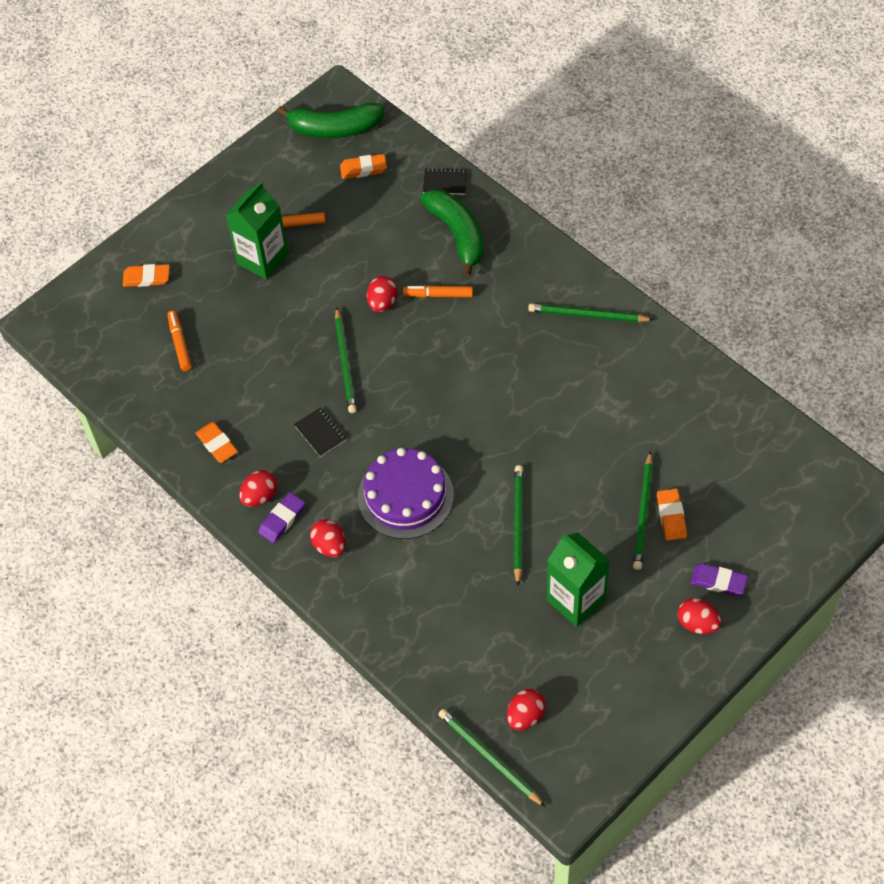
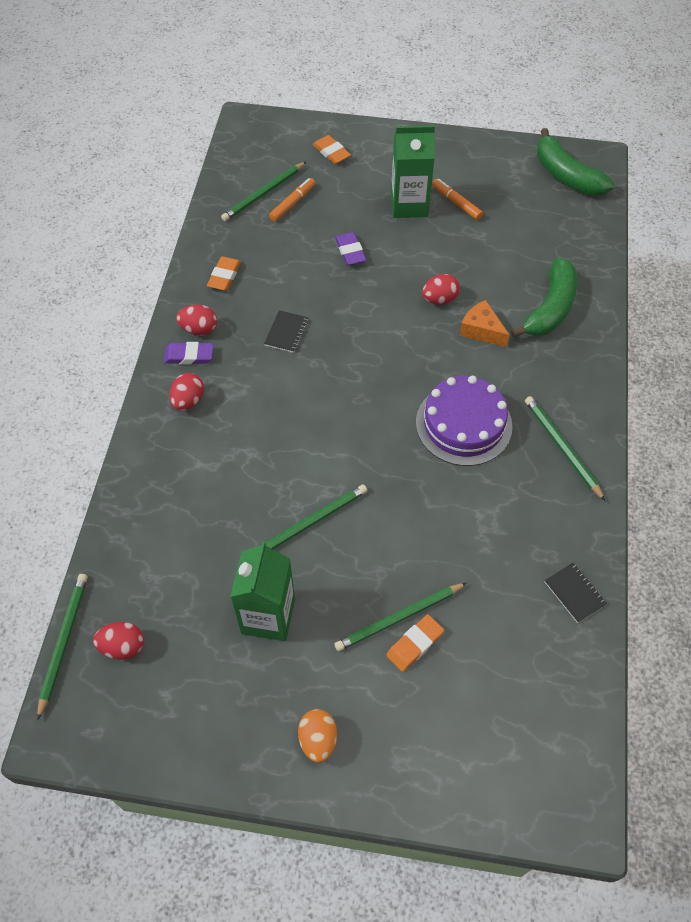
camera: 50 degrees right, 0 degrees up
(345, 362) = (363, 309): green pencil -> green pencil (264, 193)
(363, 169) = (549, 214): orange eraser -> none
(405, 496) = (274, 424): purple cake -> purple cake (463, 424)
(438, 295) = (481, 330): orange marker -> orange cheese
(445, 182) = (590, 271): black notebook -> black notebook (574, 593)
(697, 623) = (318, 740): red egg -> orange egg
(718, 581) = (377, 731): purple eraser -> purple eraser (350, 251)

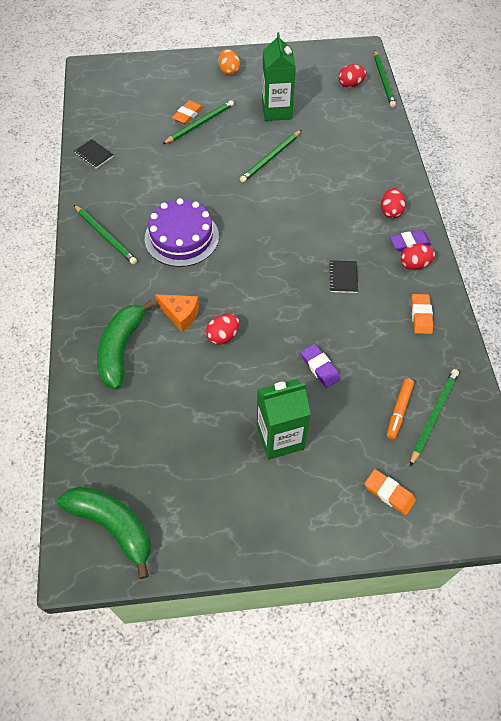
camera: 165 degrees right, 0 degrees up
(456, 203) = (231, 453): orange marker -> none

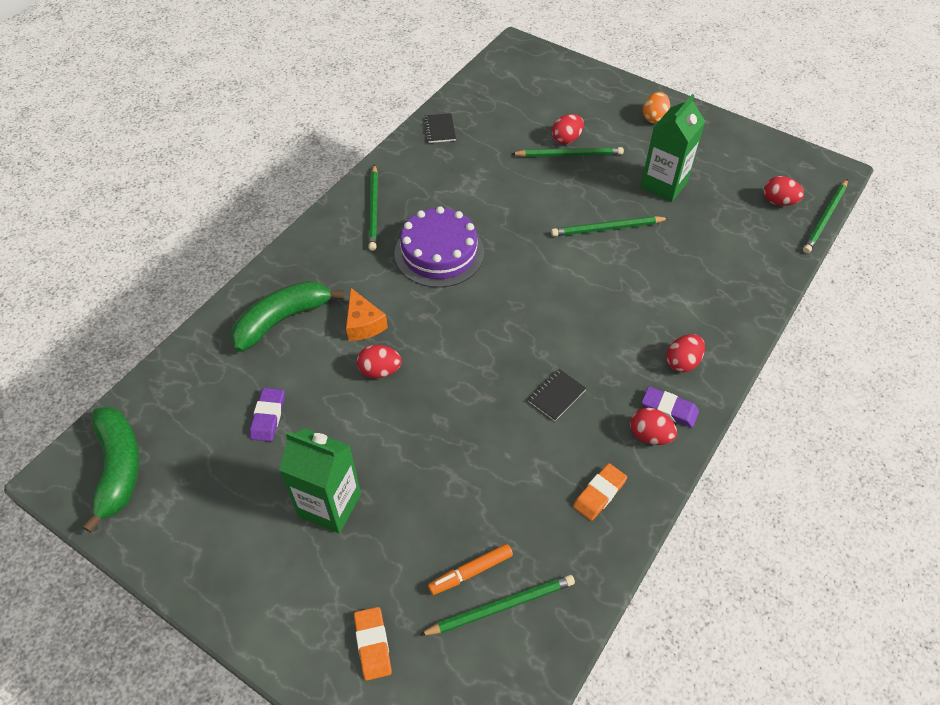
camera: 40 degrees right, 5 degrees down
(187, 115) = (566, 139): orange eraser -> red egg
(320, 367) = (438, 467): purple eraser -> purple eraser (268, 416)

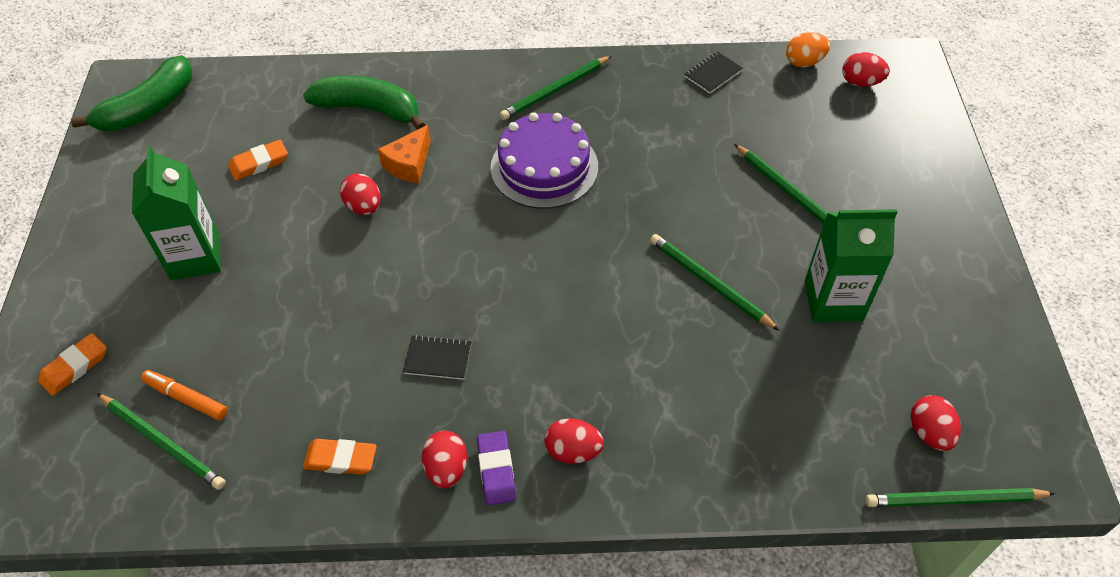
camera: 55 degrees right, 0 degrees up
(268, 416) = (259, 163): purple eraser -> orange eraser
(566, 139) = (810, 178): red egg -> red egg (861, 82)
(654, 118) = (937, 236): orange egg -> orange egg (804, 62)

